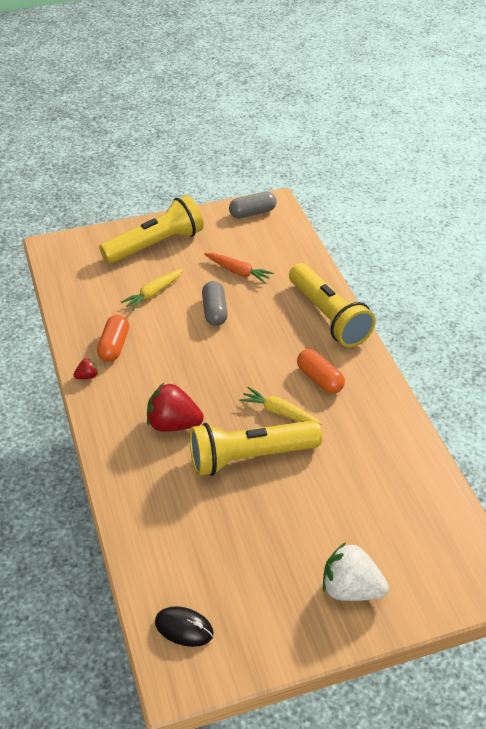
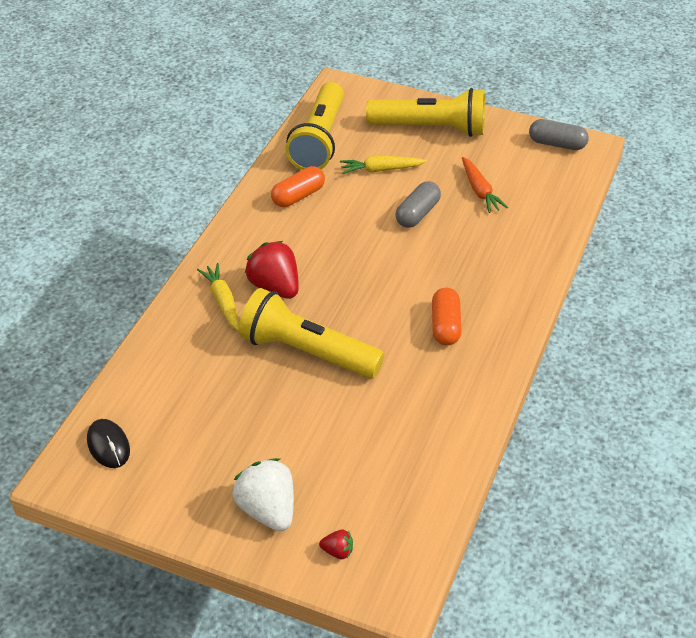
camera: 40 degrees right, 0 degrees up
(87, 376) = (250, 209): red strawberry -> red strawberry (337, 551)
(279, 412) = (375, 332): yellow carrot -> yellow carrot (222, 301)
(328, 317) = (520, 276): yellow flashlight -> yellow flashlight (319, 140)

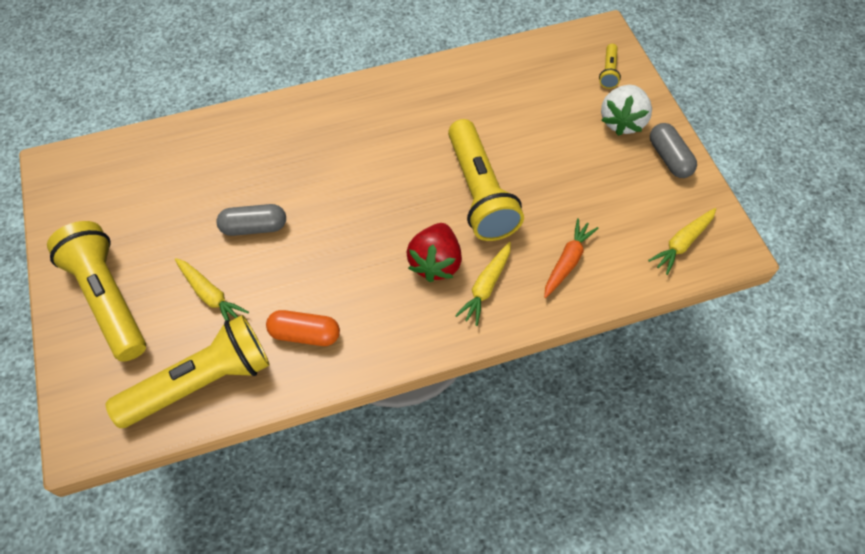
camera: 130 degrees left, 15 degrees up
(108, 445) = (682, 243): black mouse -> yellow carrot
(337, 551) = (608, 72): red strawberry -> yellow flashlight
(445, 326) = (373, 132): orange capsule -> none
(480, 191) = (184, 203): orange carrot -> orange carrot (567, 261)
(557, 144) = (67, 188): grey capsule -> grey capsule (669, 158)

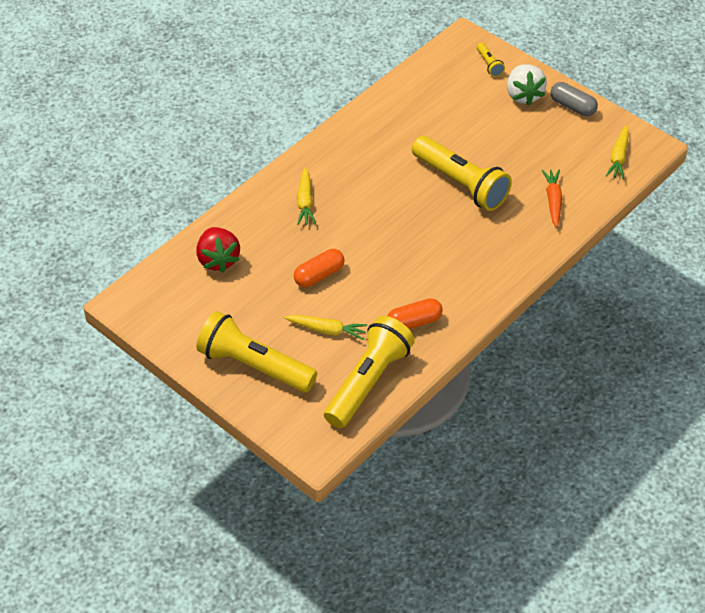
camera: 30 degrees left, 10 degrees down
(254, 227) = (319, 275): grey capsule -> orange capsule
(435, 263) = (466, 240): red strawberry -> red strawberry (218, 260)
(486, 287) = (511, 240): yellow carrot -> yellow carrot (305, 202)

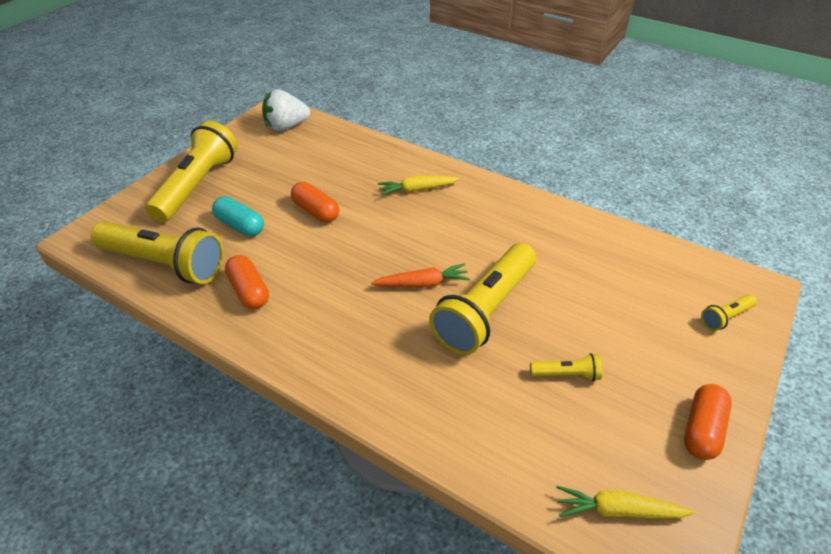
camera: 80 degrees right, 5 degrees down
(218, 260) = (329, 148): red strawberry -> none
(327, 330) = (240, 225): yellow carrot -> turquoise capsule
(523, 95) = (688, 362): white strawberry -> white strawberry (286, 126)
(524, 155) = (566, 374): none -> yellow flashlight
(553, 201) = (486, 418): orange carrot -> orange carrot (422, 283)
(572, 106) = (701, 429): grey capsule -> orange capsule

